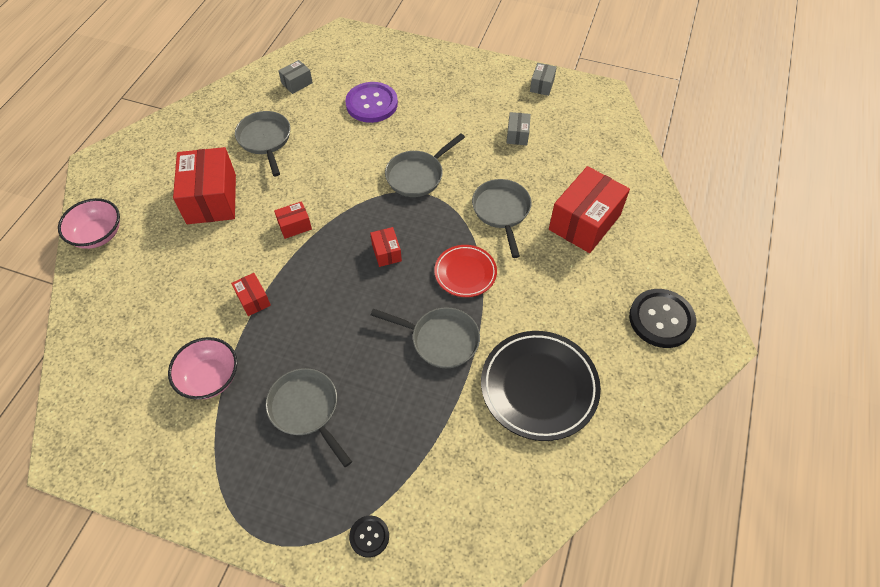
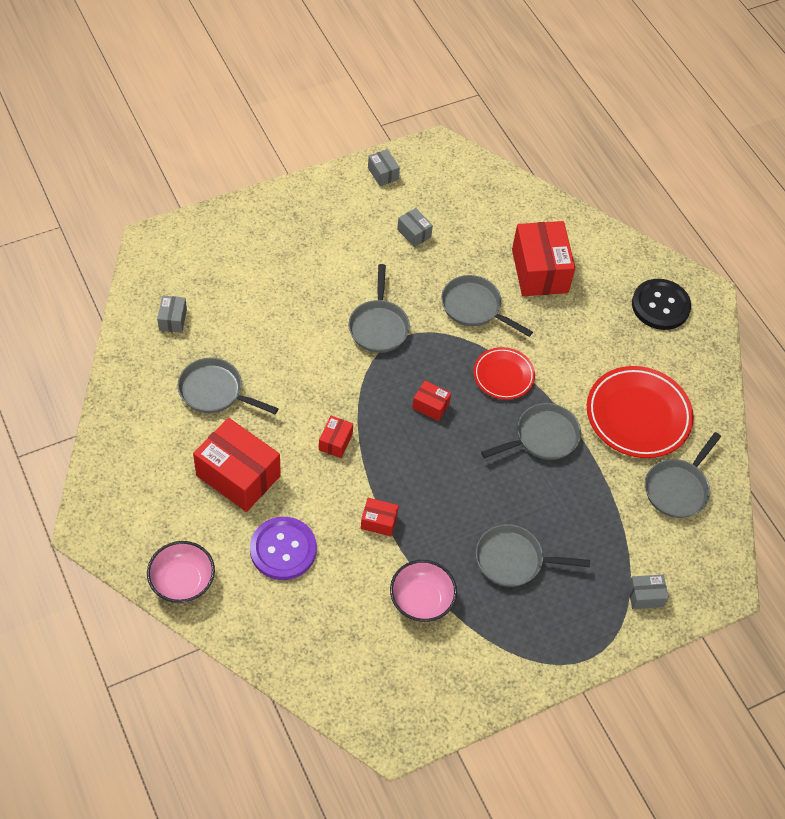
camera: 50 degrees left, 0 degrees up
(369, 536) = (645, 596): black button -> grey box
(371, 104) = (264, 291): purple button -> purple button (283, 549)
(504, 474) = (678, 488): none -> grey pan
(539, 387) = (638, 415): black plate -> red plate

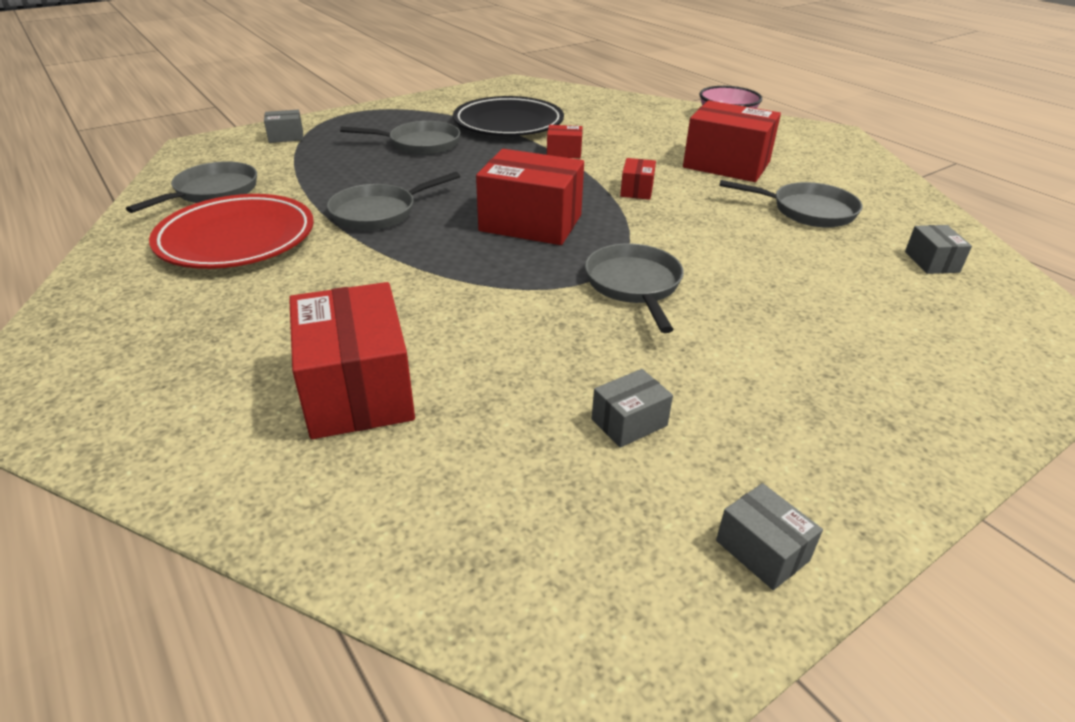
camera: 175 degrees right, 20 degrees down
(283, 549) = (649, 135): purple button -> none
(414, 233) = (629, 422): grey box -> grey box turned 75 degrees counterclockwise
(421, 600) = (508, 123): pink bowl -> black plate
(430, 406) = (530, 223): red box -> red box, size x2.12
(474, 307) = (484, 323): grey pan -> none
(503, 375) = (431, 256): red plate -> none
(660, 306) = (122, 364): black button -> none

